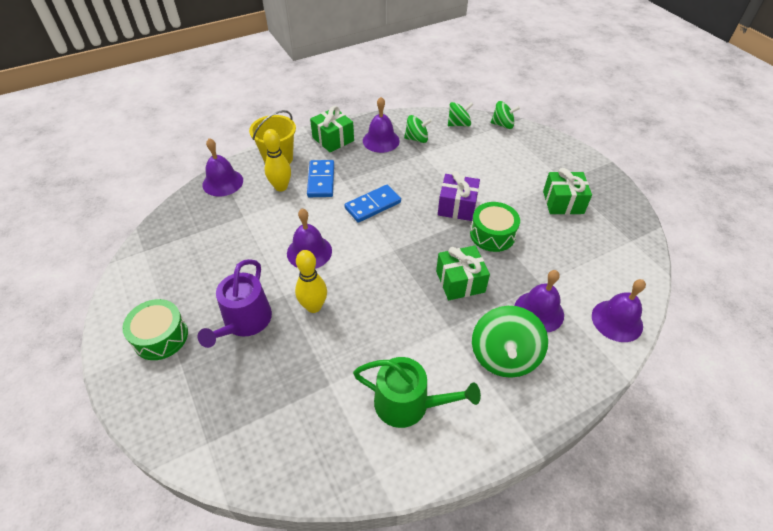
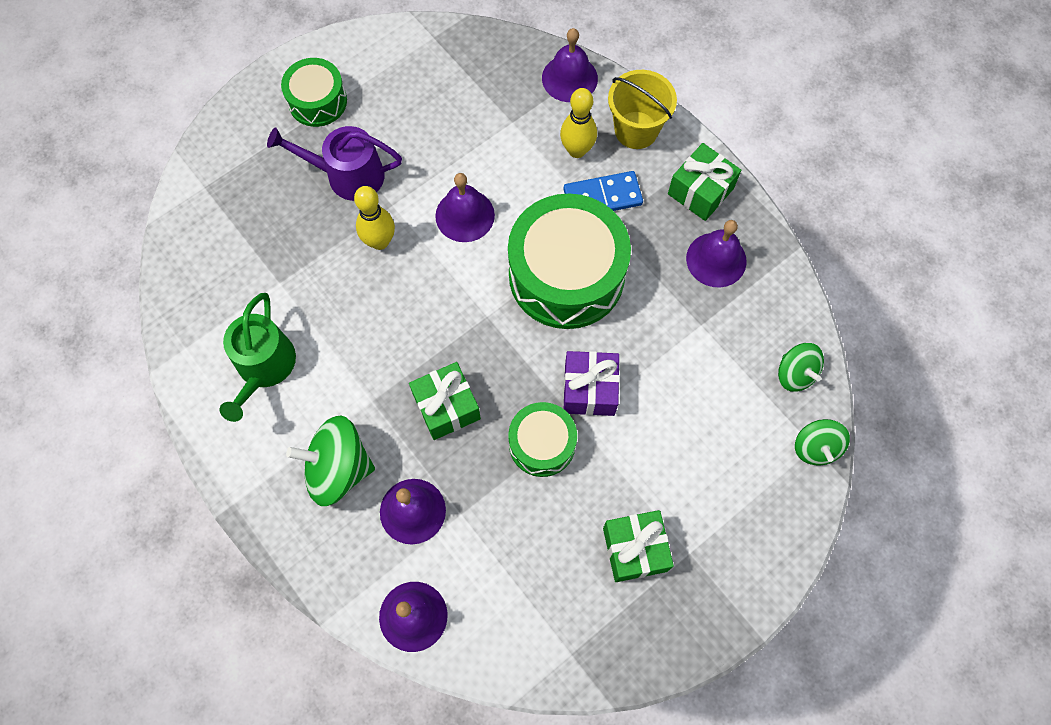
camera: 80 degrees right, 20 degrees up
(373, 205) = (566, 275): blue domino -> green drum
(417, 139) = (735, 312): green spinning top -> none

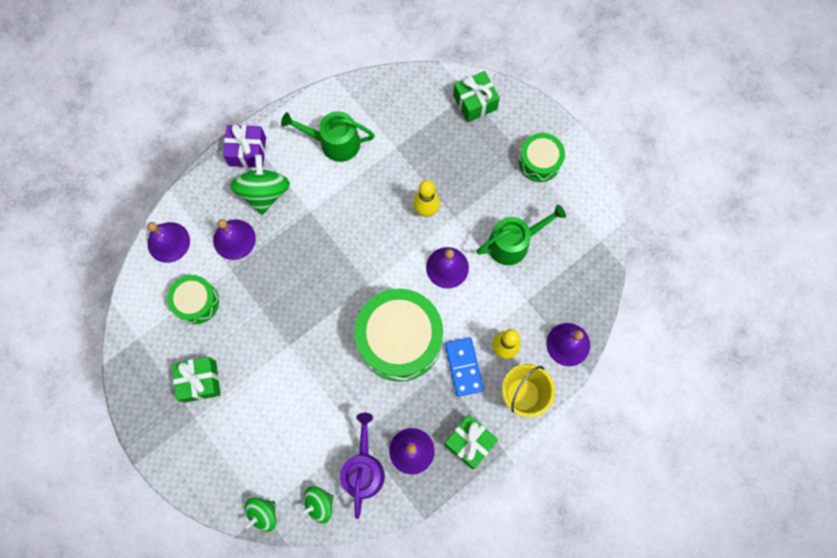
camera: 90 degrees right, 5 degrees up
(348, 175) = (478, 186): purple watering can -> purple watering can (363, 469)
(432, 135) = (513, 243): none -> green watering can
(446, 407) = (303, 258): green gift -> green gift (475, 102)
(542, 444) = (275, 321): green drum -> green drum (196, 302)
(589, 389) = (312, 354): purple gift -> purple gift (247, 151)
(815, 447) = (263, 514): green spinning top -> green spinning top turned 45 degrees counterclockwise

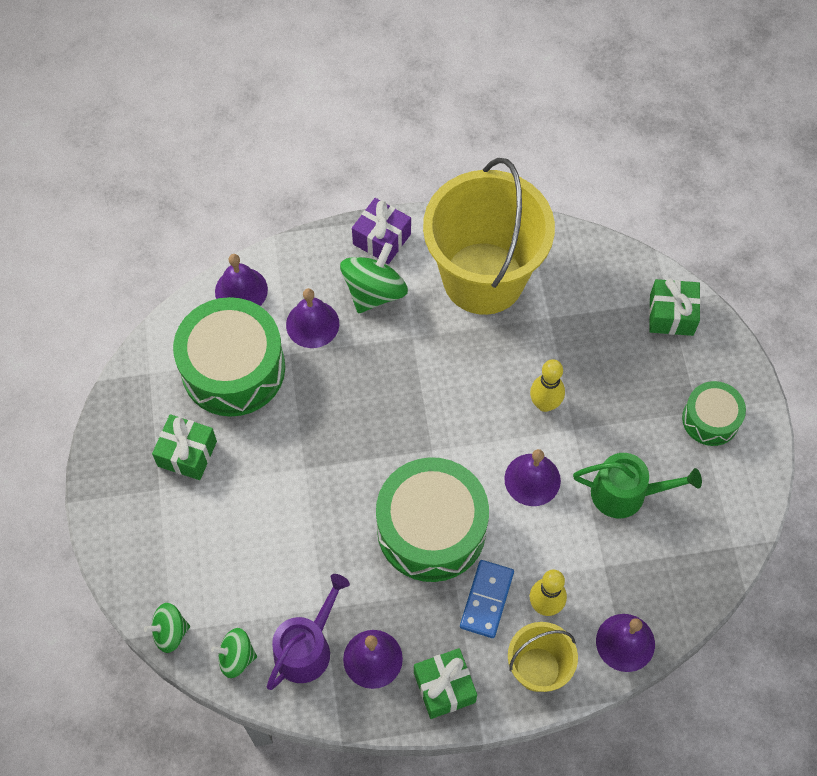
camera: 30 degrees right, 10 degrees down
(196, 302) = (233, 368): green drum -> green drum, size x1.85
(334, 143) = (483, 278): green watering can -> yellow bucket

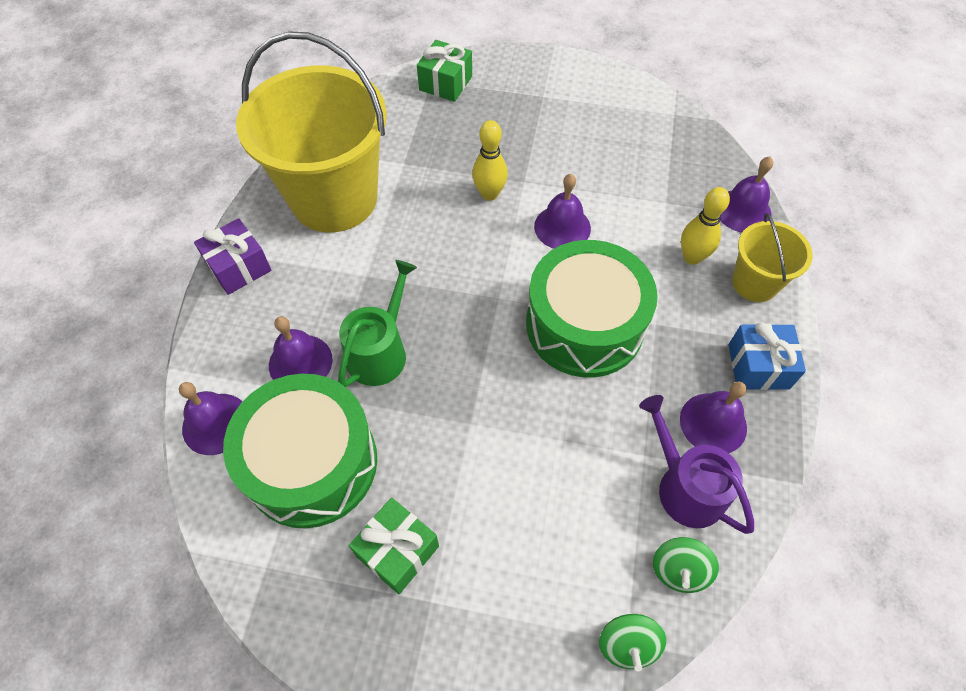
camera: 70 degrees left, 5 degrees down
(374, 292) = (295, 292): green spinning top -> none
(444, 687) = (758, 366): green gift -> blue gift
(487, 600) = (674, 301): blue domino -> none
(626, 493) = (601, 165): green watering can -> green watering can (380, 351)
(710, 419) = (554, 91): green drum -> none

